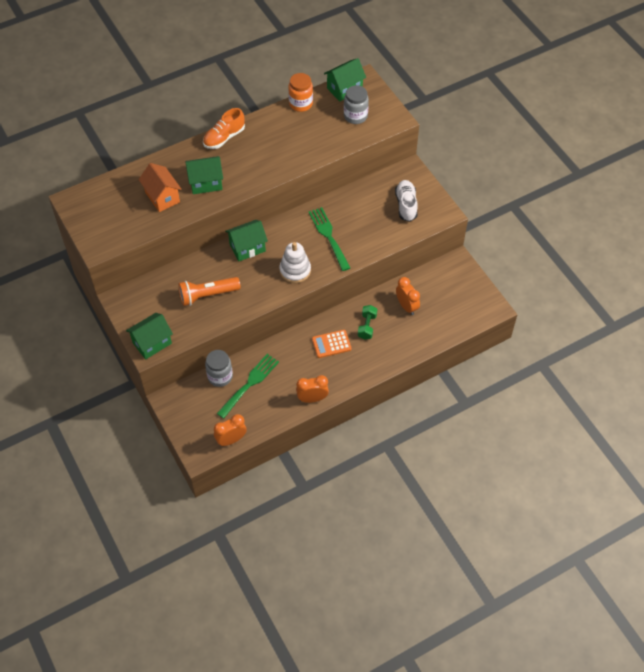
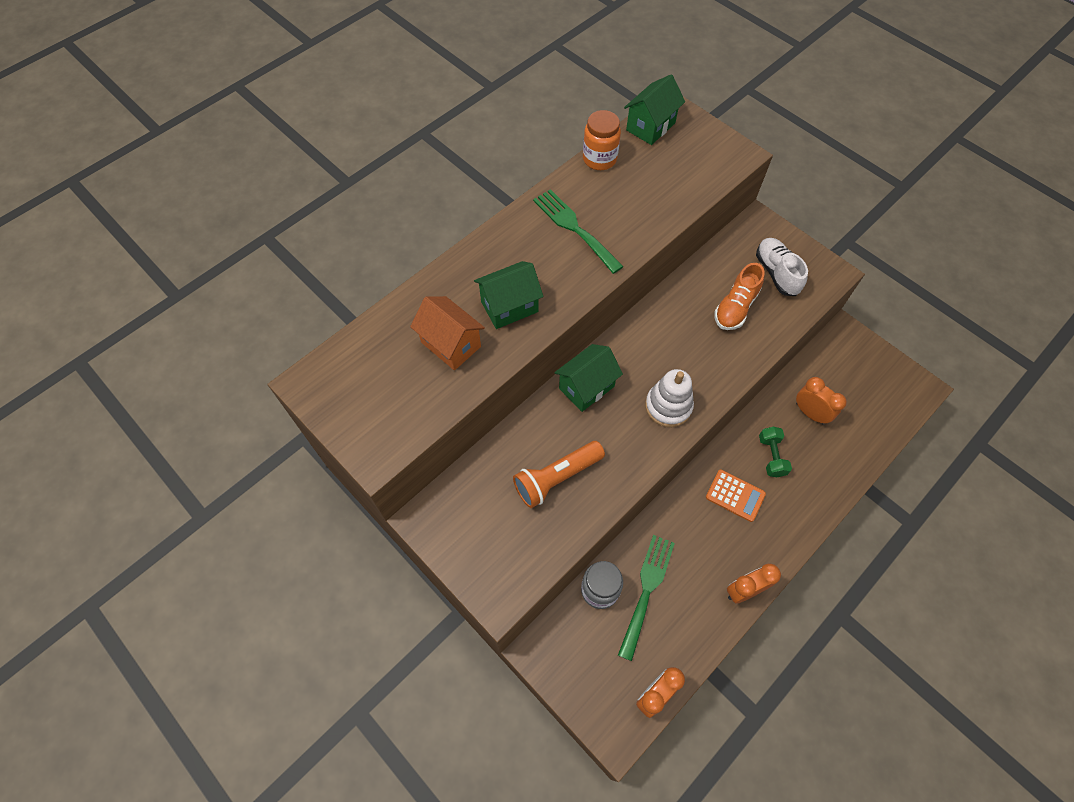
camera: 15 degrees left, 5 degrees up
(152, 343) = (500, 583): green house -> none
(224, 137) = (510, 230): orange shoe -> orange shoe (735, 307)
(328, 236) = (693, 342): green fork -> green fork (574, 228)
(331, 344) = (735, 496): orange calculator -> orange calculator turned 120 degrees counterclockwise
(355, 116) = (682, 161): grey jar -> none

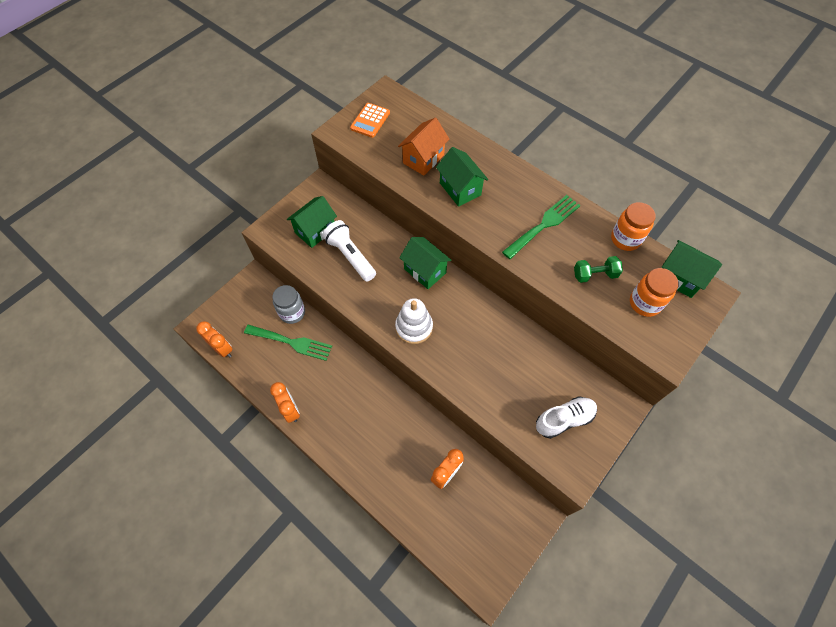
camera: 85 degrees right, 0 degrees up
(508, 526) = (315, 231): none -> green house
(556, 478) = (350, 256): orange flashlight -> white flashlight
(681, 159) = (645, 303): none -> orange jar
(735, 307) = (518, 381): orange shoe -> none
(735, 496) = (365, 406): orange calculator -> orange calculator (370, 120)
(771, 456) = (402, 436): green dumbbell -> green dumbbell (594, 275)

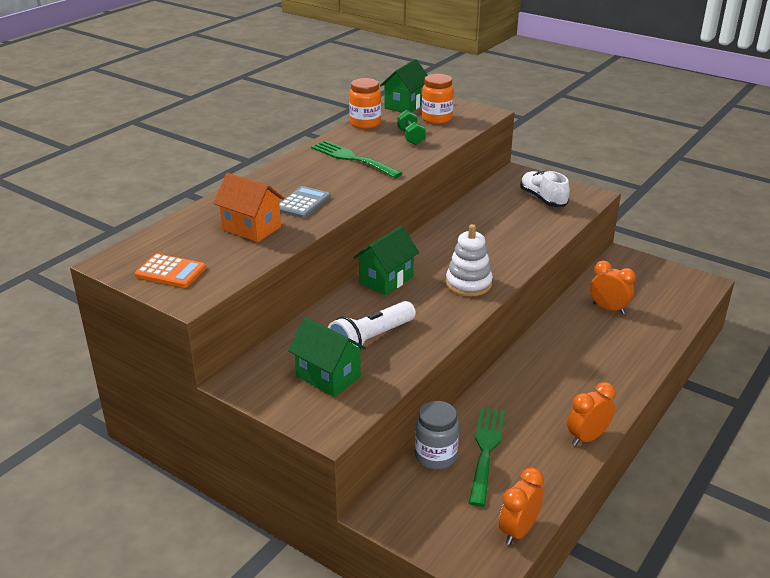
camera: 95 degrees left, 30 degrees down
(460, 189) = (303, 203): green house -> grey calculator

